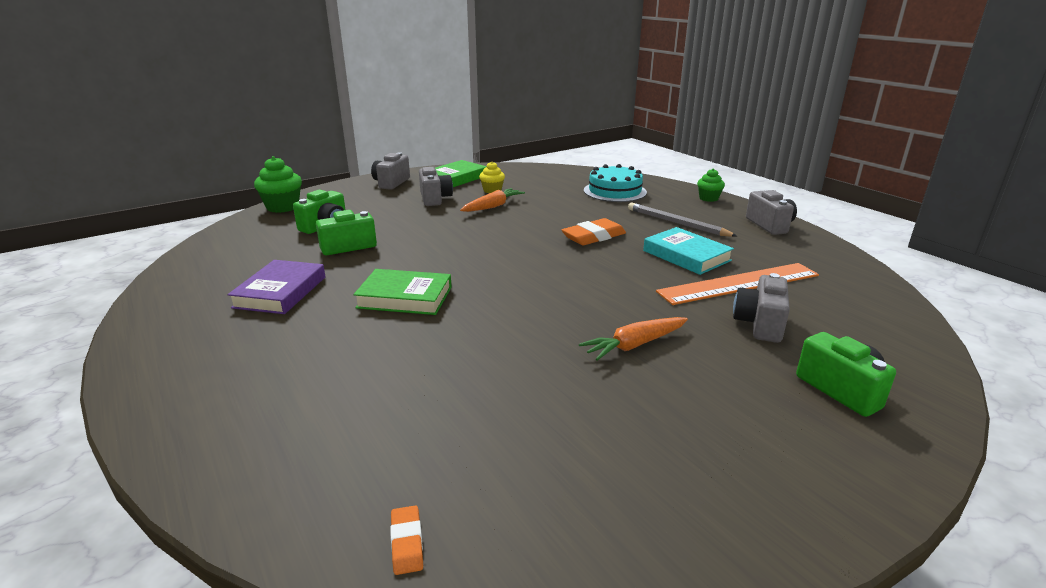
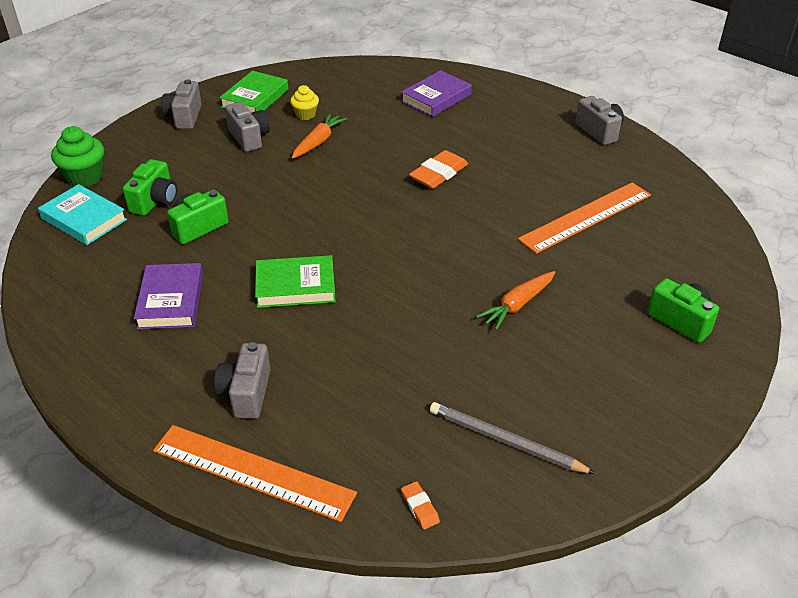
camera: 15 degrees left, 15 degrees up
(234, 455) = (253, 472): none -> orange ruler
(615, 191) = (436, 98): turquoise cake -> purple book
(677, 223) = (512, 141): grey pencil -> grey pencil (505, 441)
(686, 255) = (532, 187): turquoise book -> turquoise book (84, 219)
(708, 198) = (533, 97): green cupcake -> none
(759, 324) = (611, 263): grey camera -> grey camera (246, 393)

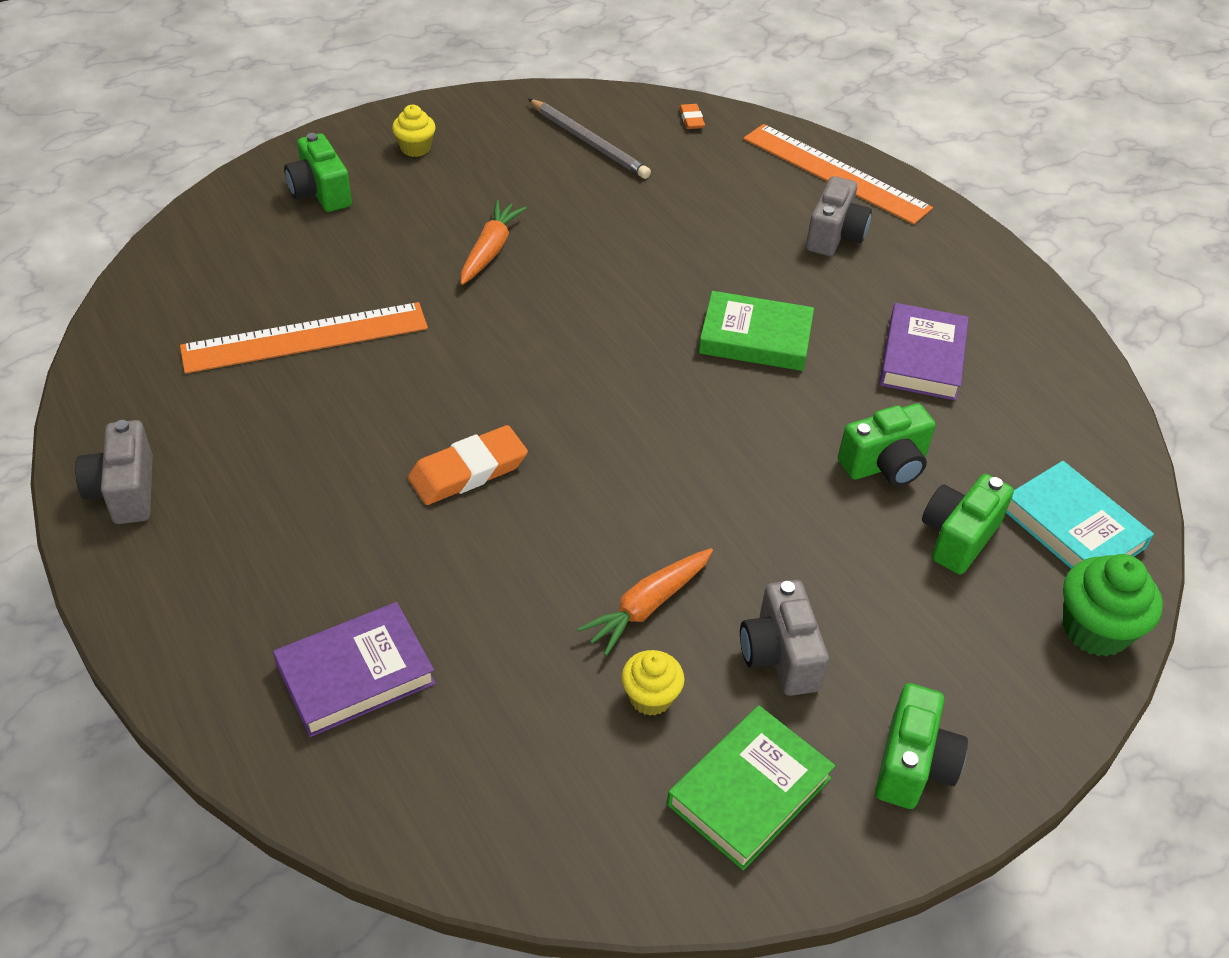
camera: 165 degrees left, 5 degrees up
(184, 117) = (913, 764): grey camera -> green camera
(517, 305) = (490, 250): orange carrot -> orange carrot turned 45 degrees counterclockwise
(650, 386) = (415, 148): none -> yellow cupcake

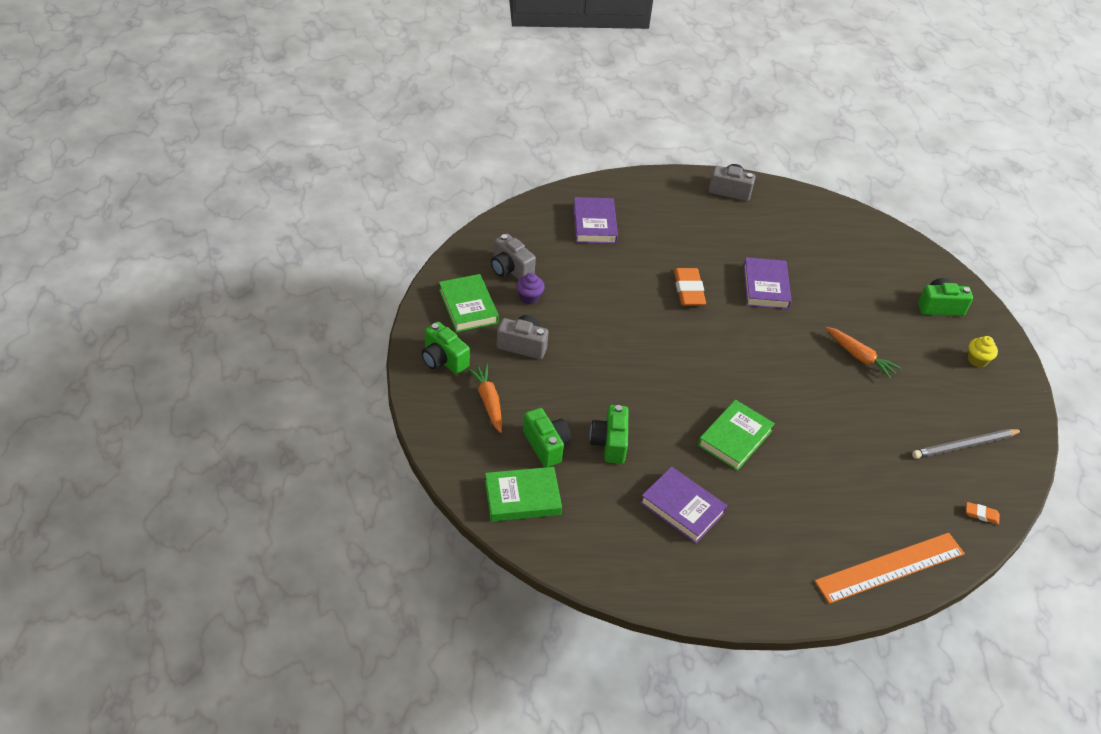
camera: 115 degrees right, 0 degrees up
(305, 338) = (810, 266): orange ruler -> none
(394, 378) = (765, 287): none -> purple book
(647, 606) = (575, 316): orange carrot -> orange carrot (488, 401)
(650, 697) = (529, 297): yellow cupcake -> purple cupcake
(834, 235) = (817, 528): grey camera -> grey camera (510, 269)
(1073, 528) = (522, 498): turquoise book -> green book
(1095, 630) = (460, 465): green cupcake -> none

